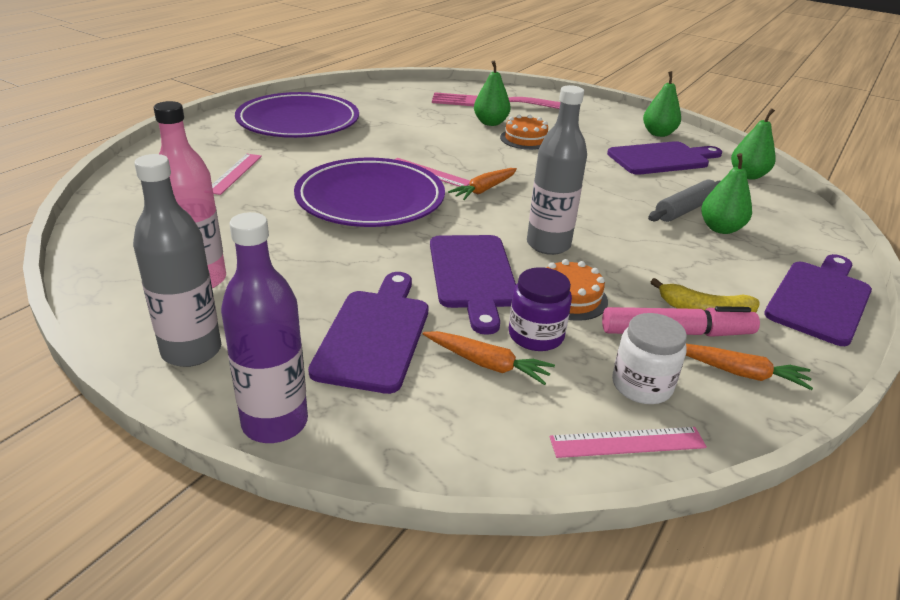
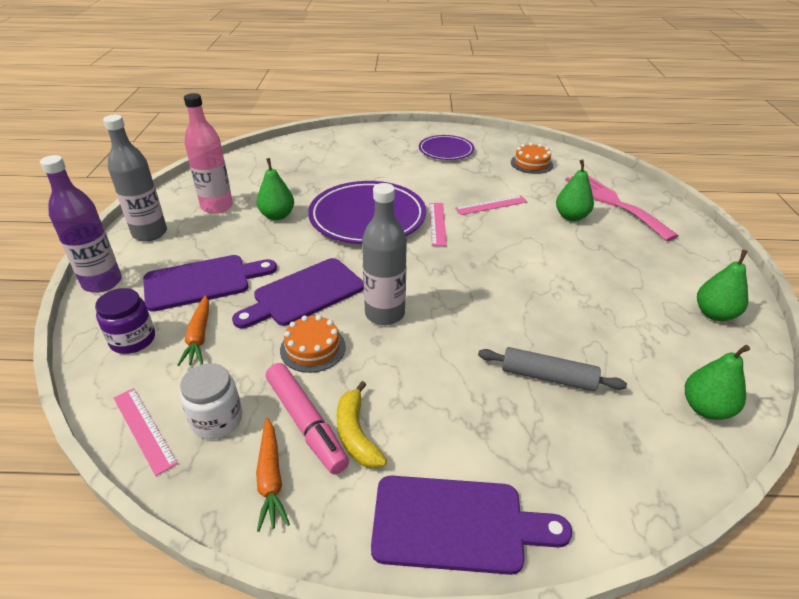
camera: 60 degrees right, 5 degrees up
(234, 173) = (345, 163): pink ruler -> pink ruler (491, 205)
(298, 122) = (446, 150): purple plate -> purple plate, size x0.57
(484, 190) = (441, 255): orange carrot -> none
(525, 139) = (566, 243): orange cake -> orange cake (531, 163)
(536, 335) = (248, 347): purple jar -> purple jar (133, 340)
(662, 159) = (650, 332): purple cutting board -> none
(720, 228) = (535, 412): green pear -> green pear (277, 216)

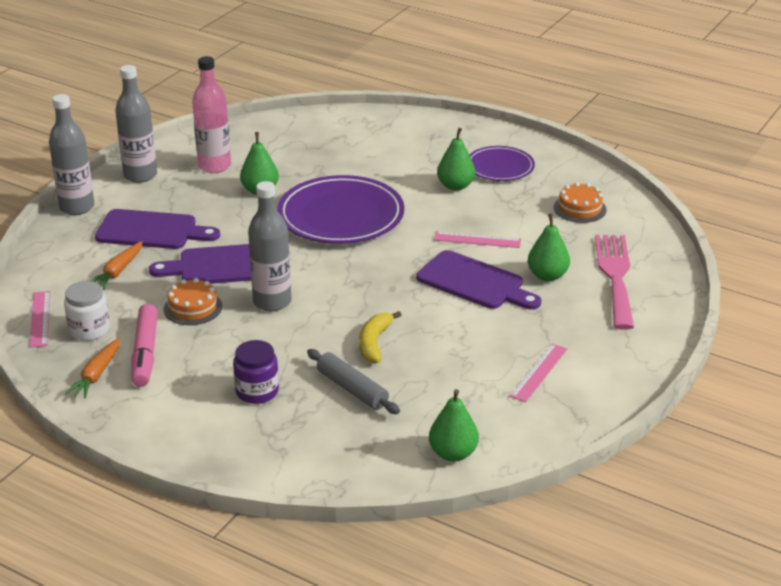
camera: 30 degrees right, 5 degrees down
(102, 282) = (77, 207): purple bottle -> grey bottle
(133, 340) = (71, 258): purple jar -> purple jar (257, 391)
(356, 434) = (172, 371): yellow banana -> yellow banana (374, 343)
(437, 223) = (401, 242): pink ruler -> pink ruler (539, 372)
(456, 524) = (188, 441): purple cutting board -> purple cutting board (474, 282)
(714, 314) = (566, 400): green pear -> green pear (455, 186)

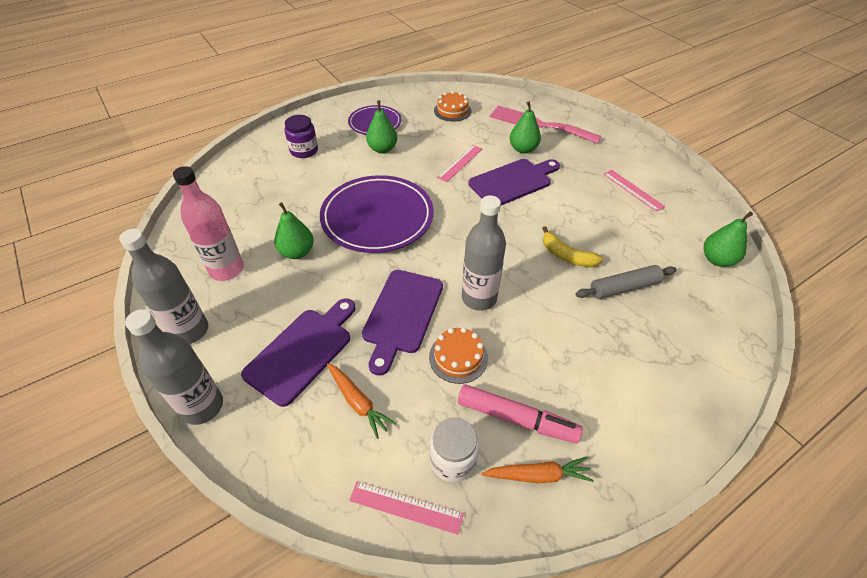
camera: 65 degrees left, 15 degrees up
(96, 374) = (538, 475): orange carrot -> orange carrot turned 45 degrees counterclockwise
(257, 391) = (608, 349): purple jar -> purple jar (304, 151)

